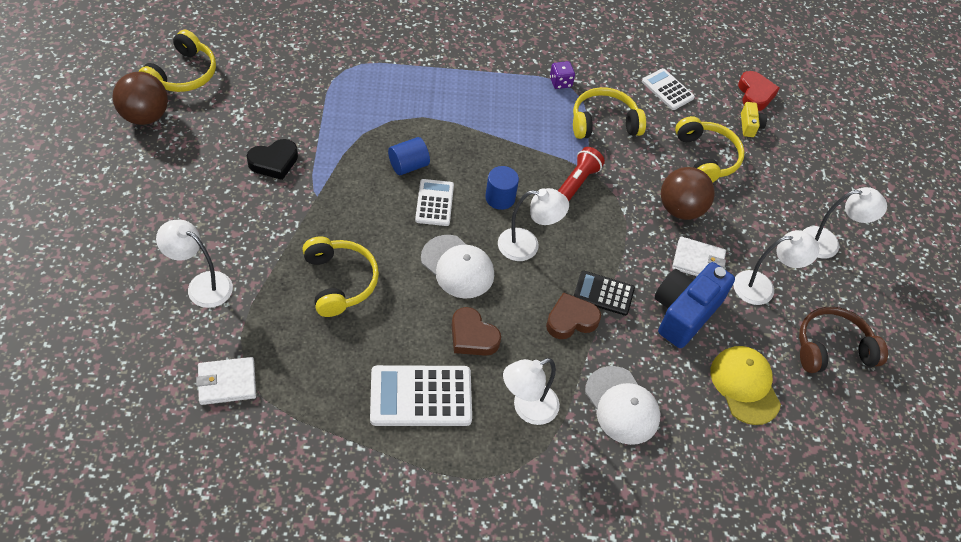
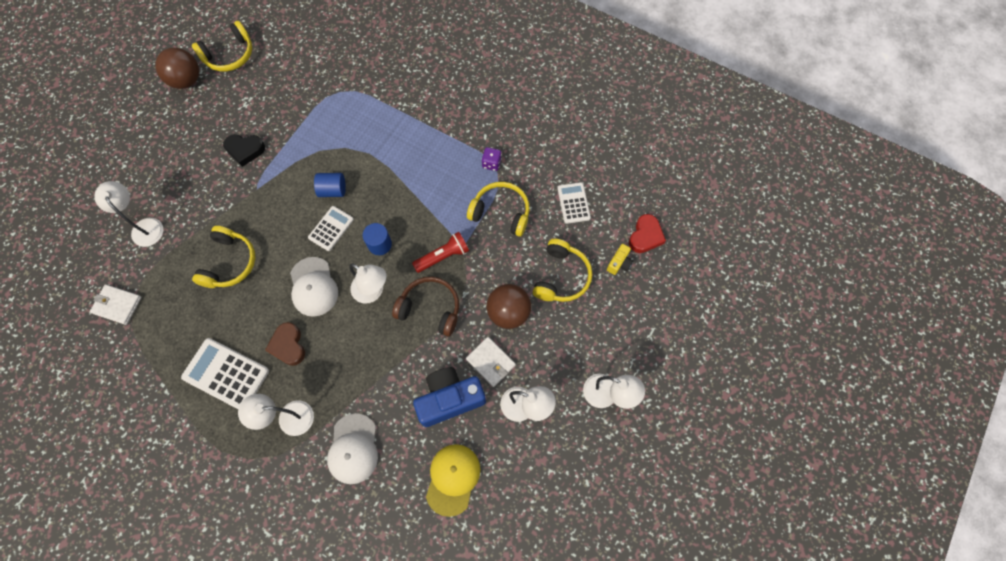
camera: 35 degrees right, 15 degrees up
(571, 320) = (363, 365): brown heart -> none
(603, 293) = (401, 355): black calculator -> none
(832, 348) = (543, 483): brown headphones -> brown headphones (430, 309)

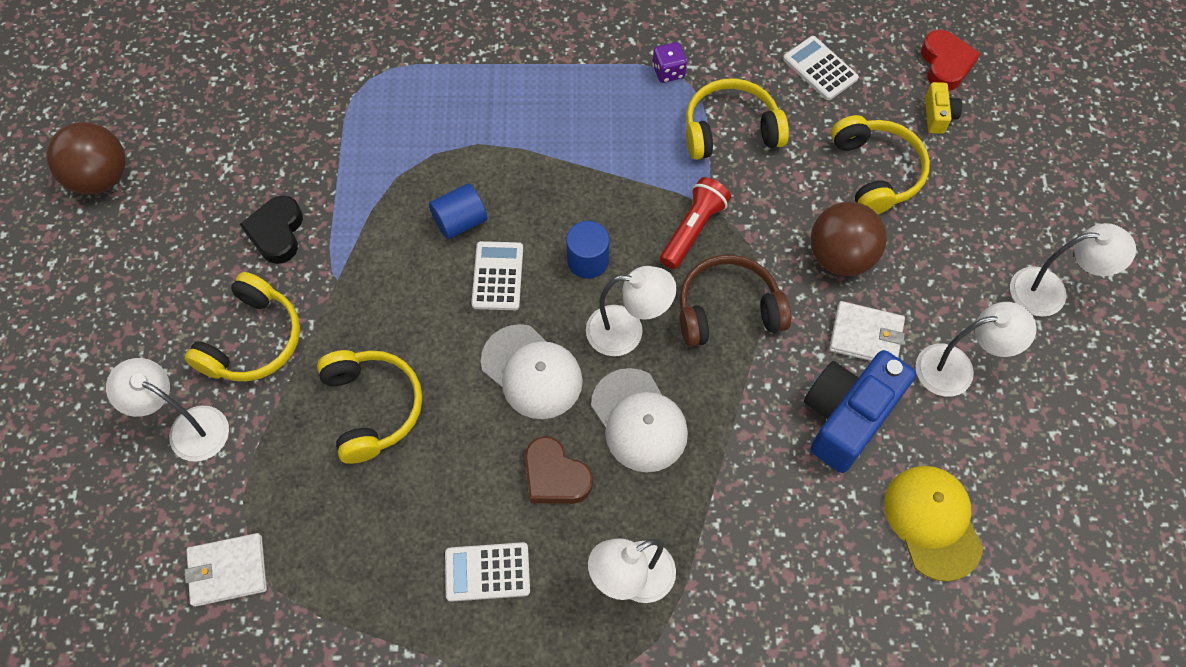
camera: 30 degrees left, 5 degrees down
(226, 374) = (487, 572): white calculator -> white calculator, size x0.61
(229, 55) = (148, 108): yellow headphones -> yellow headphones (253, 340)
(245, 150) = (277, 233): black heart -> black heart turned 120 degrees clockwise
(353, 449) = (762, 565): white cap -> white cap (639, 420)

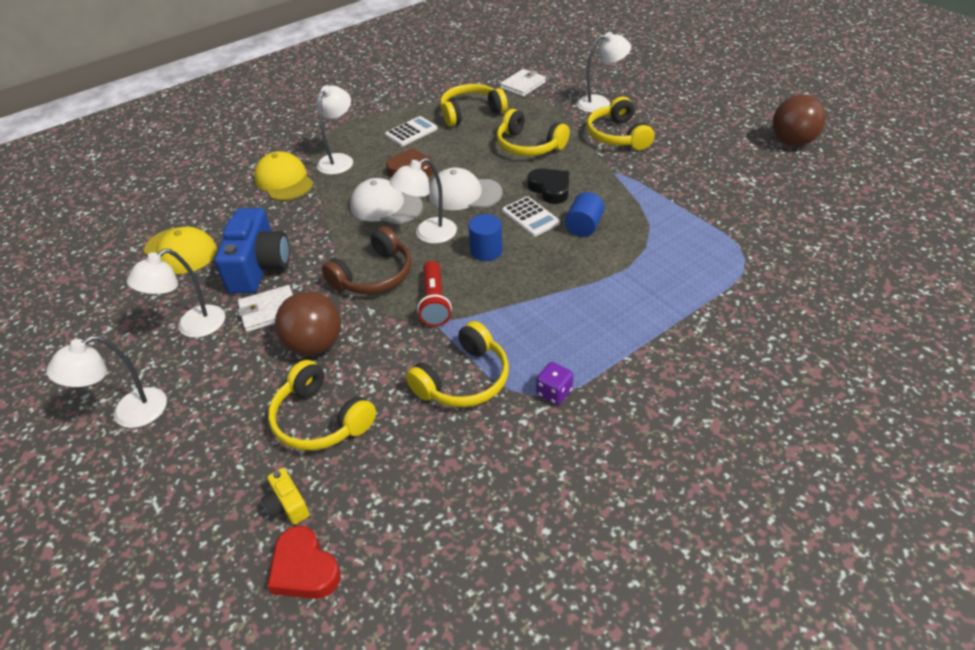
camera: 145 degrees right, 20 degrees down
(277, 233) = (672, 171): black heart -> black heart (550, 189)
(367, 555) = (471, 112): none -> yellow headphones
(735, 586) = (284, 181): none -> yellow cap
(820, 69) = (428, 479): white calculator -> none

